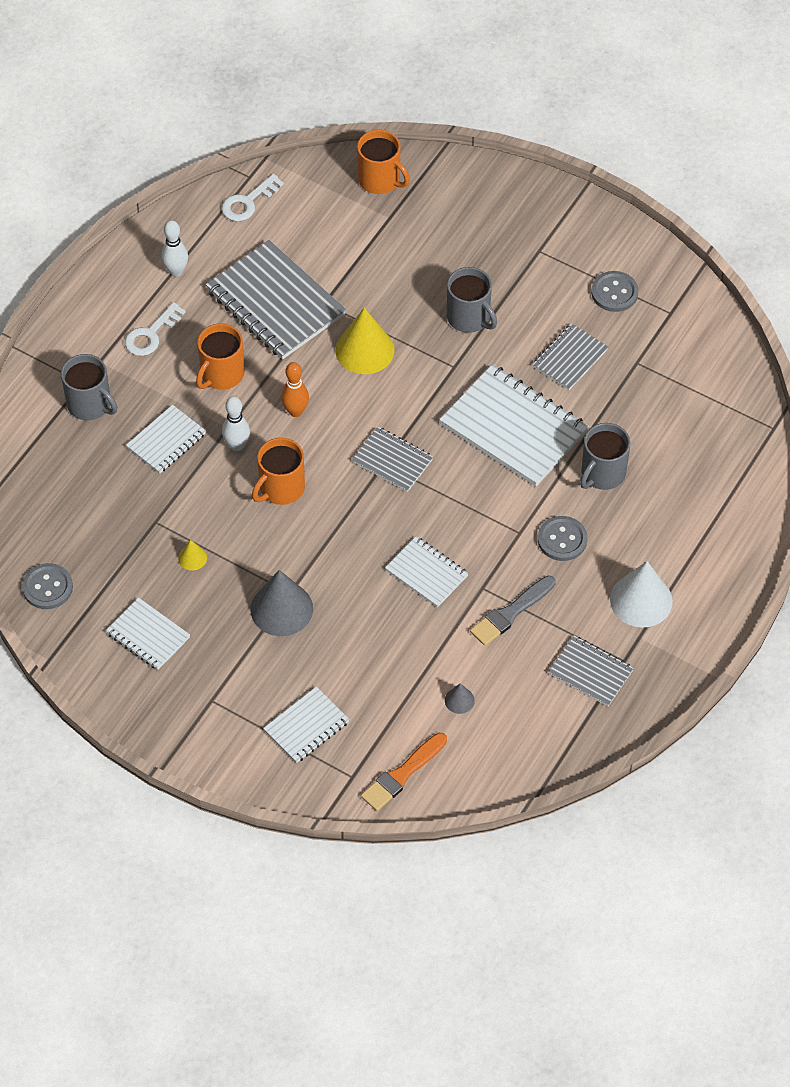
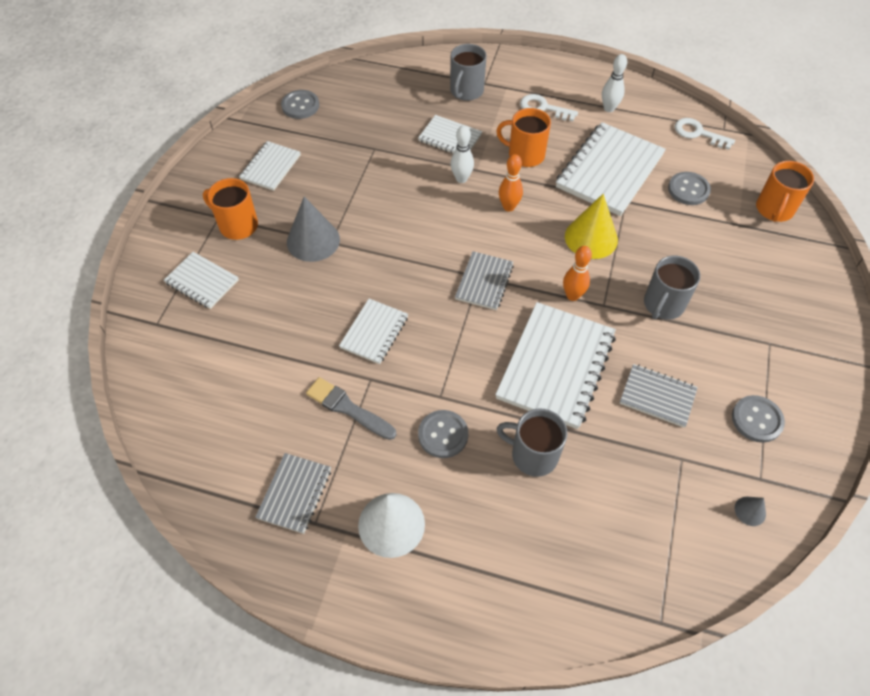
camera: 75 degrees right, 0 degrees up
(192, 558) = (347, 176): yellow cone -> none
(275, 303) = (609, 171): grey notebook -> white notebook
(281, 488) = (430, 214): orange mug -> orange mug (237, 225)
(327, 242) = (688, 190): none -> grey button
(402, 774) = (161, 359): orange brush -> none
(434, 389) = (572, 295): none -> orange bowling pin
(459, 700) = (244, 387): grey cone -> grey cone (750, 511)

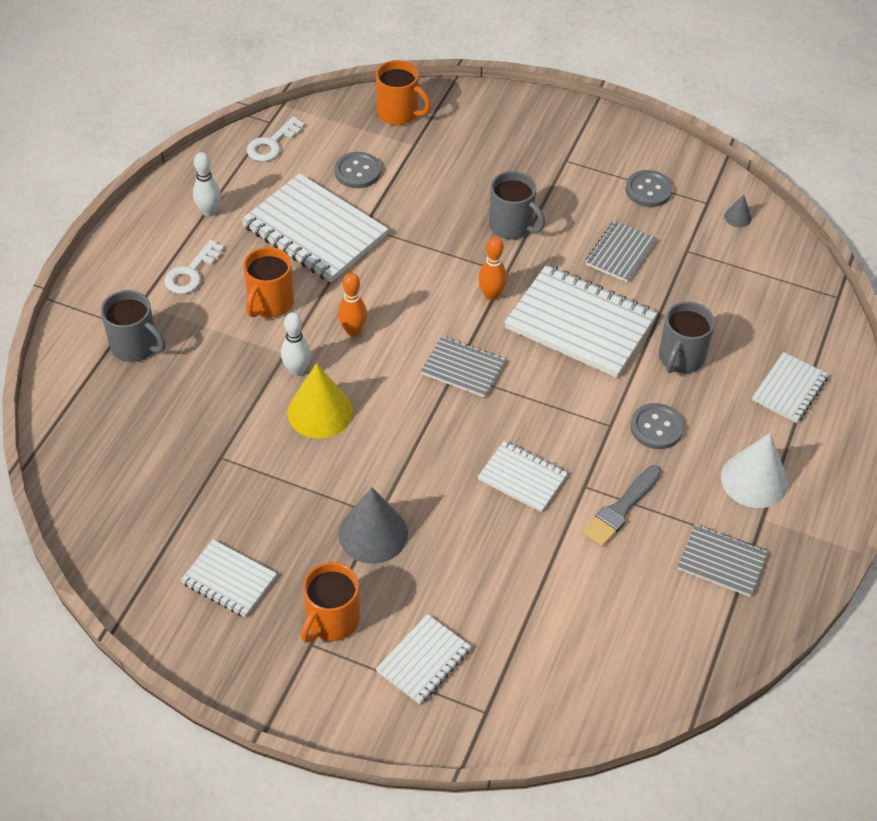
camera: 85 degrees left, 5 degrees down
(300, 106) = (109, 540): grey button -> none
(450, 138) = (221, 374): white notebook -> white notebook (789, 389)
(591, 238) = (413, 265): yellow cone -> yellow cone (320, 412)

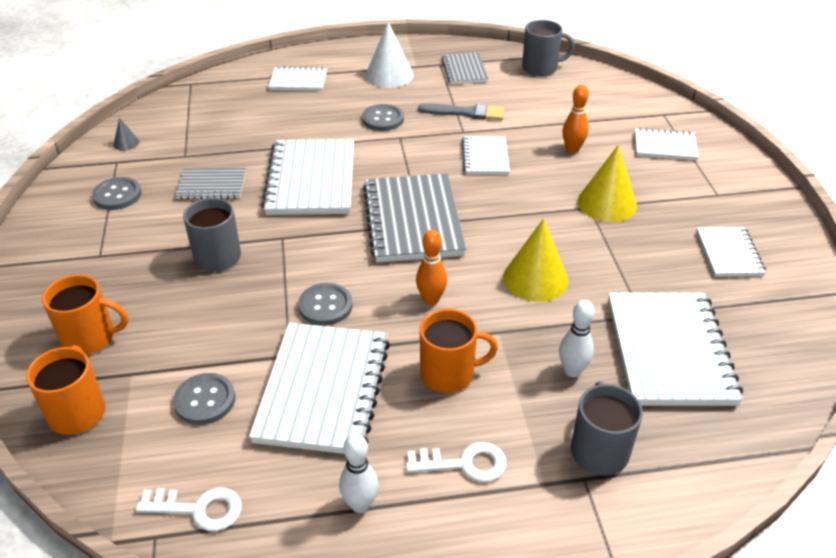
camera: 120 degrees left, 10 degrees down
(172, 447) = (669, 351): none -> white notebook
(297, 370) = (508, 314): white bowling pin -> white bowling pin (572, 371)
(332, 620) = (690, 193): orange mug -> orange mug (90, 338)
(373, 533) = (607, 203): grey cone -> yellow cone
(399, 266) = (325, 306): none -> grey button
(462, 368) = (413, 220): grey notebook -> grey notebook, size x1.84
(491, 295) = (317, 236): orange bowling pin -> orange bowling pin (572, 149)
(680, 358) = (307, 127): grey mug -> grey mug (541, 68)

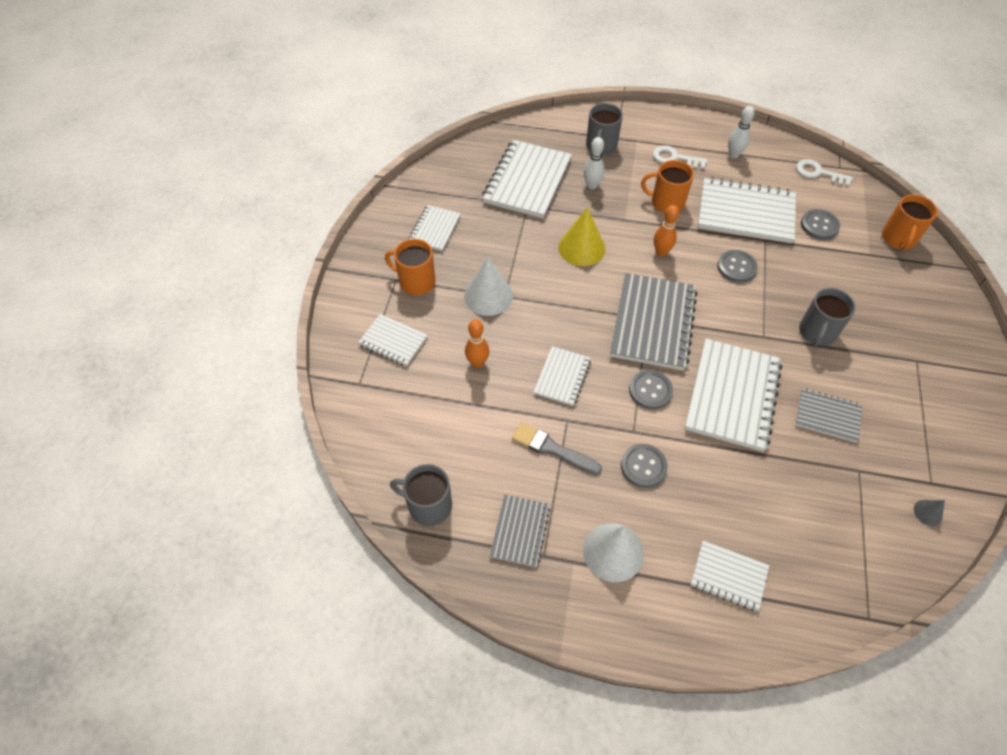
camera: 160 degrees left, 15 degrees up
(90, 338) = (904, 287): orange mug -> orange mug (416, 282)
(117, 195) = (918, 430): grey button -> grey button (650, 390)
(323, 390) = (745, 213): white notebook -> white notebook turned 75 degrees clockwise
(607, 203) = (488, 295): yellow cone -> white cone

